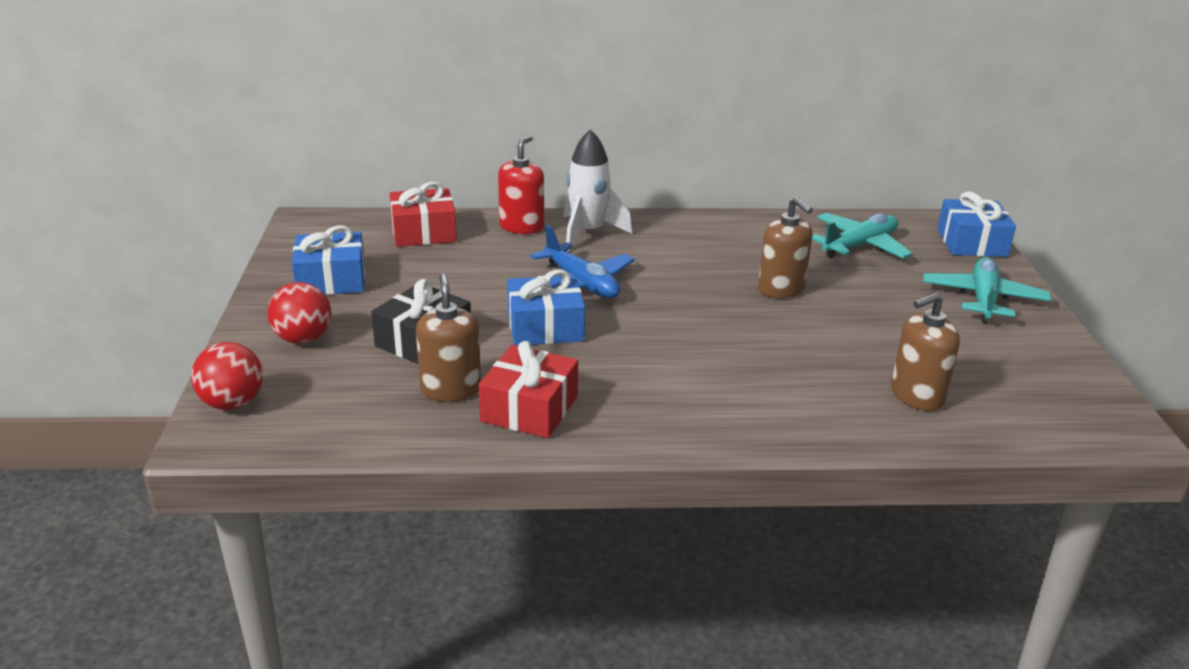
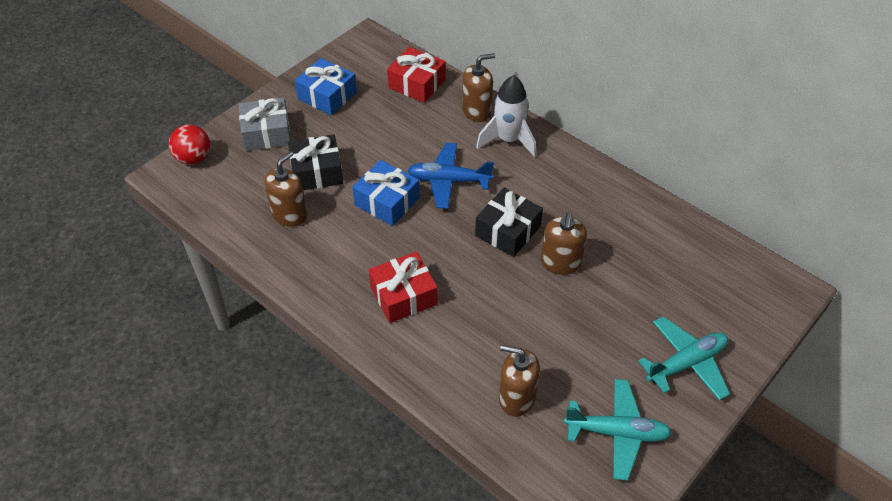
camera: 45 degrees right, 20 degrees up
(303, 339) = (267, 133): red ball -> grey gift
(521, 226) = (477, 111): red soap dispenser -> brown soap dispenser
(529, 408) = (308, 254): red gift -> red gift (403, 295)
(581, 284) = (448, 181): blue plane -> blue plane turned 90 degrees clockwise
(699, 291) = (508, 231): none -> black gift
(860, 246) = (673, 261): turquoise plane -> turquoise plane (617, 433)
(971, 243) = (765, 312): blue gift -> none

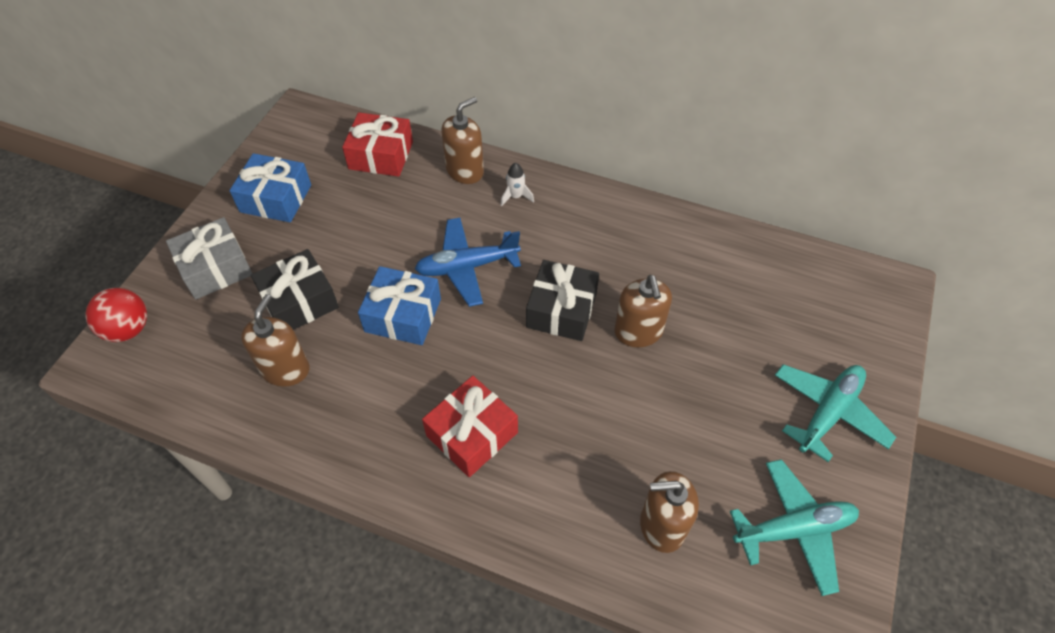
camera: 20 degrees left, 5 degrees up
(508, 140) = (516, 196): white rocket -> white rocket, size x0.47

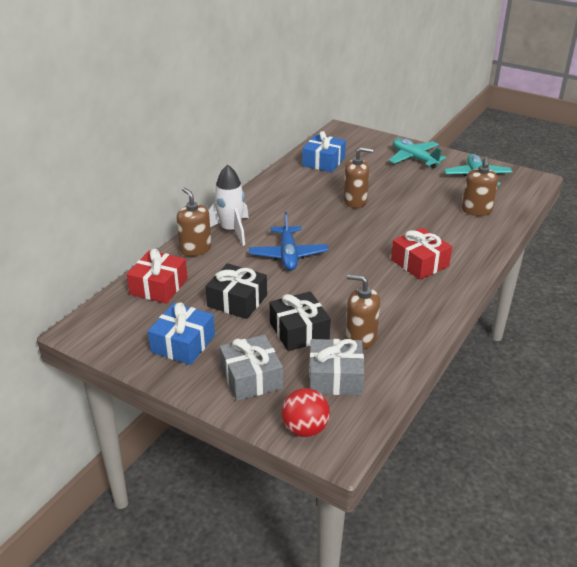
camera: 80 degrees left, 20 degrees down
(211, 349) = (335, 377): none -> grey gift
(403, 315) = (323, 284): blue gift -> blue gift (323, 162)
(516, 196) = (231, 230): white rocket -> white rocket, size x2.14
(562, 310) = (333, 224): black gift -> black gift (237, 301)

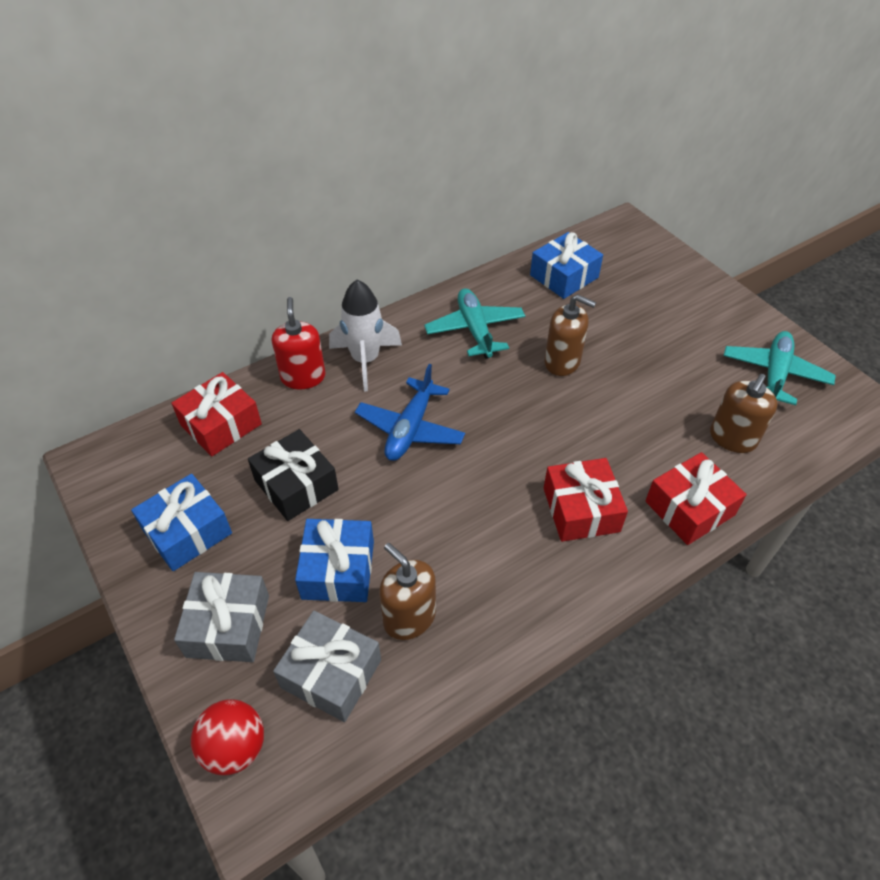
camera: 25 degrees right, 15 degrees up
(195, 249) = (303, 377): brown soap dispenser -> red soap dispenser
(299, 331) = (338, 570): black gift -> blue gift
(414, 159) = (699, 308): turquoise plane -> turquoise plane (475, 330)
(477, 246) = (689, 508): none -> red gift

